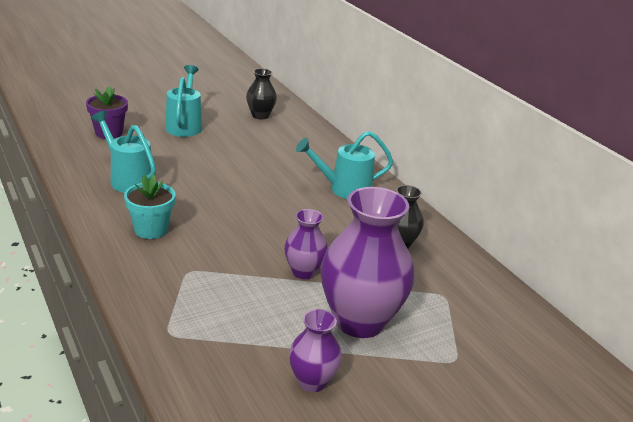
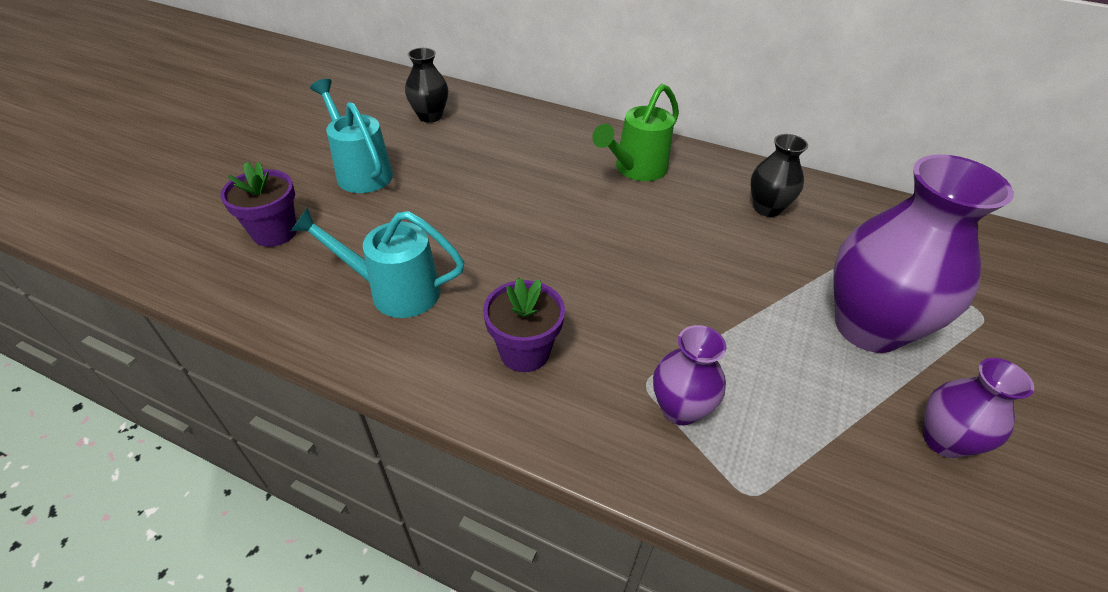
camera: 35 degrees left, 15 degrees up
(151, 230) = (524, 352): turquoise flower pot -> purple flower pot
(303, 272) = (745, 300): purple vase -> purple vase (680, 409)
(344, 189) = (636, 169): turquoise watering can -> green watering can

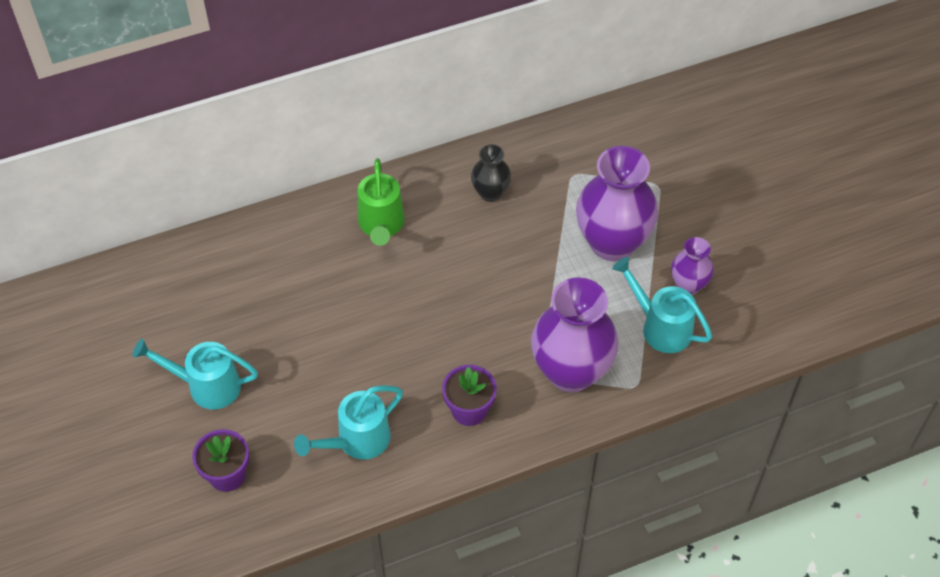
camera: 45 degrees left, 10 degrees up
(430, 116) = (178, 296): black vase -> none
(680, 409) = (571, 372): purple vase -> purple vase, size x1.94
(855, 455) = (660, 327): none -> turquoise watering can

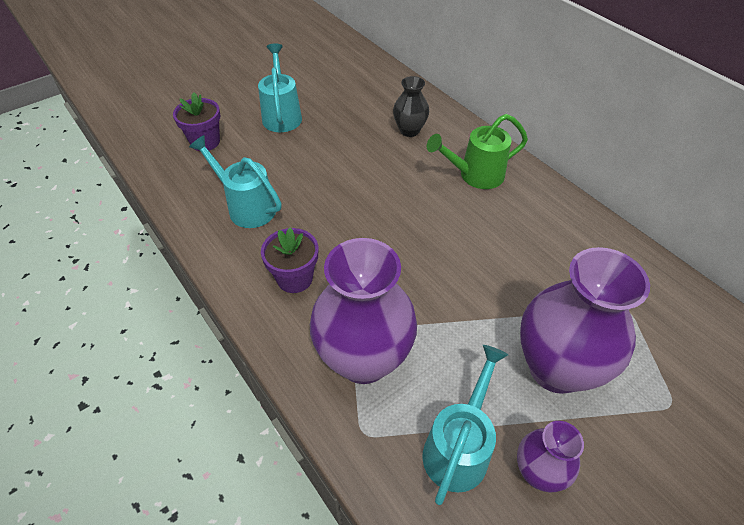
camera: 75 degrees right, 5 degrees down
(490, 193) = (557, 243): black vase -> black vase (409, 130)

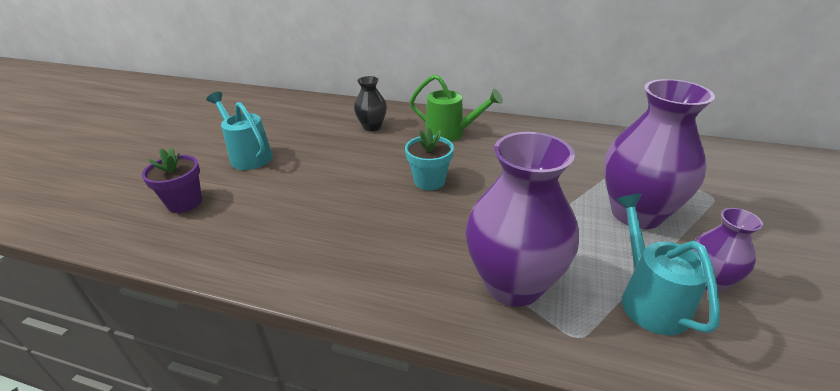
camera: 35 degrees left, 15 degrees down
(246, 207) = (283, 231): turquoise watering can -> none
(294, 278) = (388, 260): purple flower pot -> none
(399, 220) = (429, 181): none -> turquoise flower pot
(475, 175) = (450, 134): green watering can -> green watering can turned 105 degrees counterclockwise

